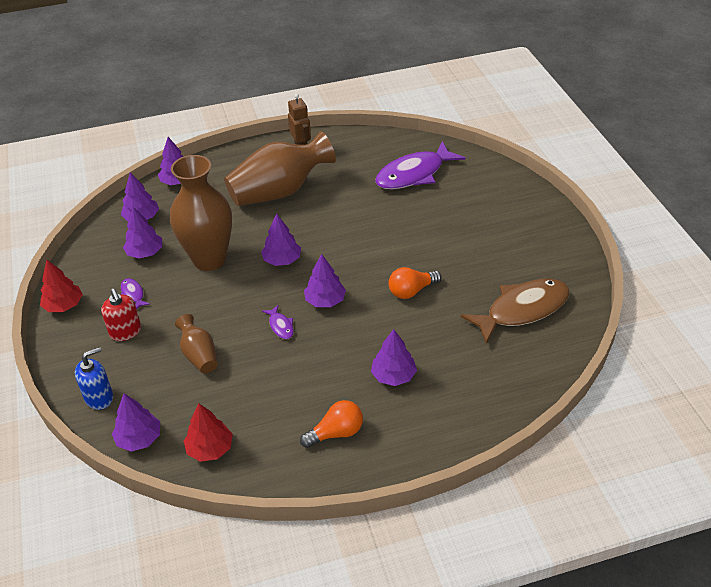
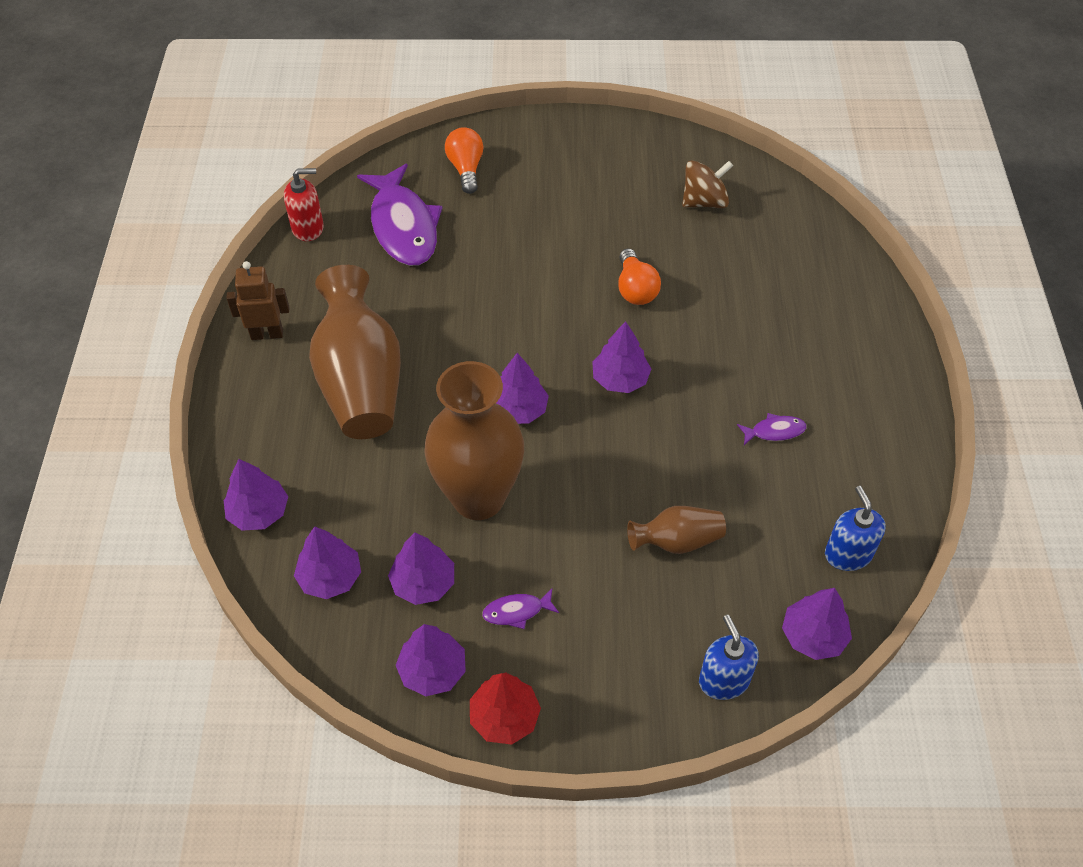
camera: 75 degrees left, 10 degrees up
(125, 332) = (597, 631): red soap dispenser -> red soap dispenser (308, 228)
(210, 449) = (848, 554): red tree -> blue soap dispenser
(280, 326) = (651, 437): purple fish -> purple fish (774, 431)
(336, 433) = (850, 418): orange light bulb -> orange light bulb (466, 169)
(393, 376) = (774, 342): purple tree -> purple tree (432, 670)
(522, 310) = (704, 202): brown fish -> brown spinning top

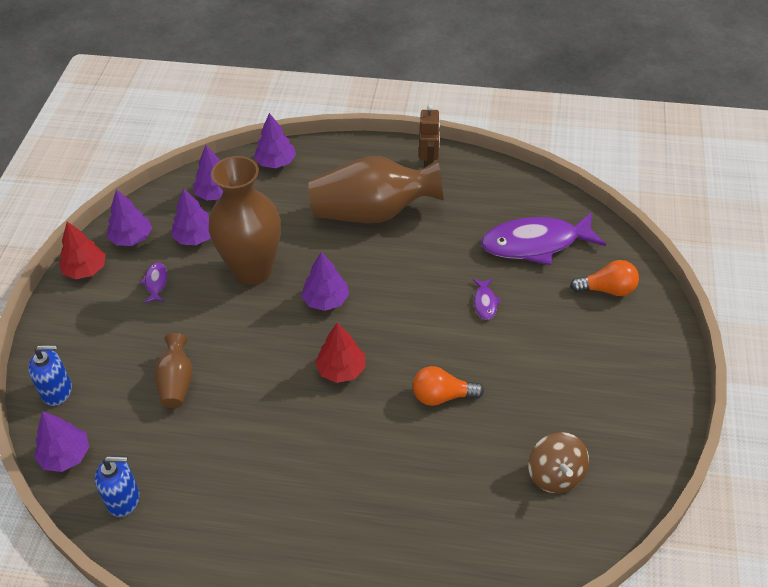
camera: 100 degrees right, 5 degrees down
(308, 228) = (537, 188): red soap dispenser -> none
(620, 379) = (341, 369): purple tree -> red tree
(774, 431) = (259, 473): purple fish -> purple fish (485, 303)

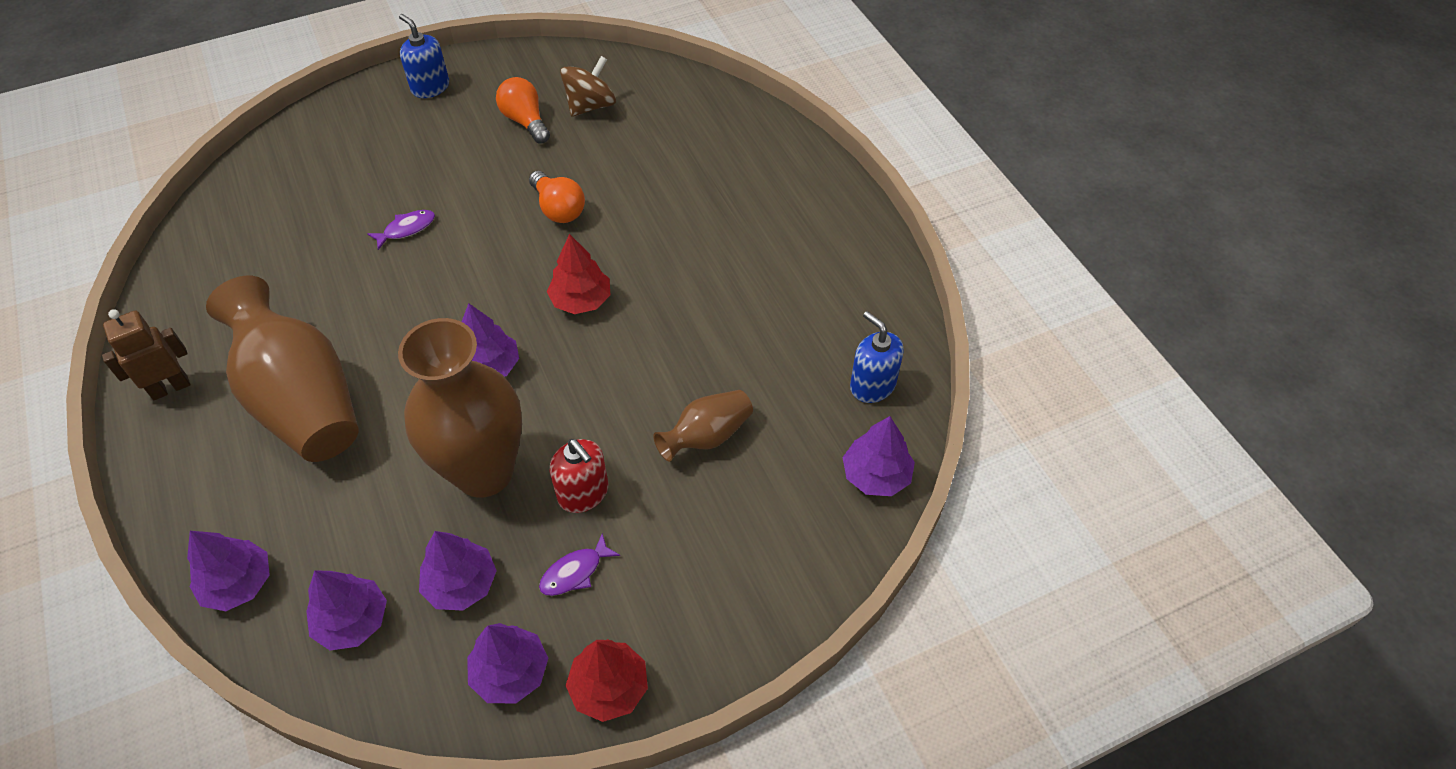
camera: 125 degrees left, 5 degrees up
(57, 391) = (812, 553): blue soap dispenser -> blue soap dispenser (430, 87)
(197, 306) = (583, 493): none -> red soap dispenser
(535, 244) = (284, 225): purple fish -> none
(607, 289) = (330, 147): orange light bulb -> orange light bulb (525, 121)

